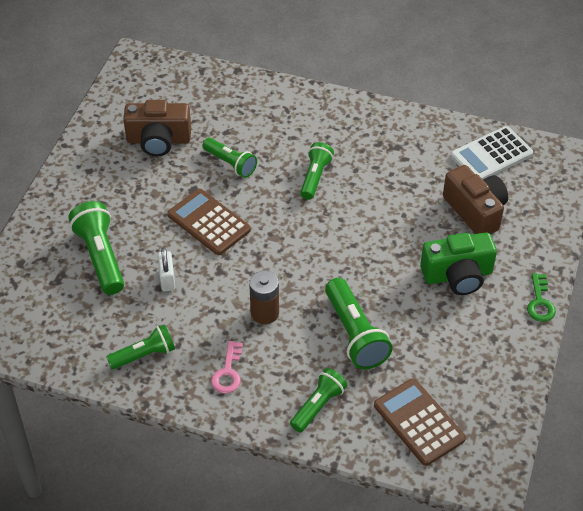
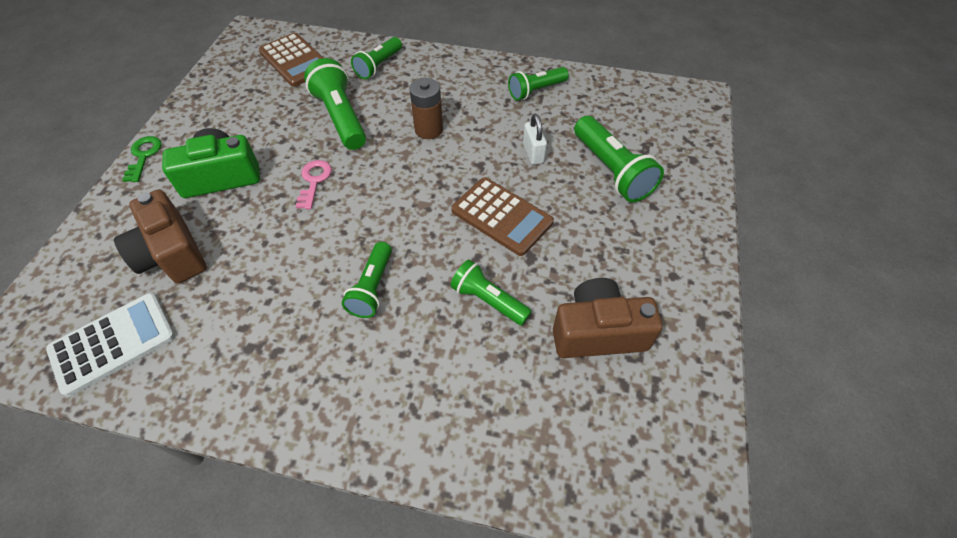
camera: 175 degrees right, 5 degrees up
(228, 372) = (458, 83): pink key -> pink key (314, 181)

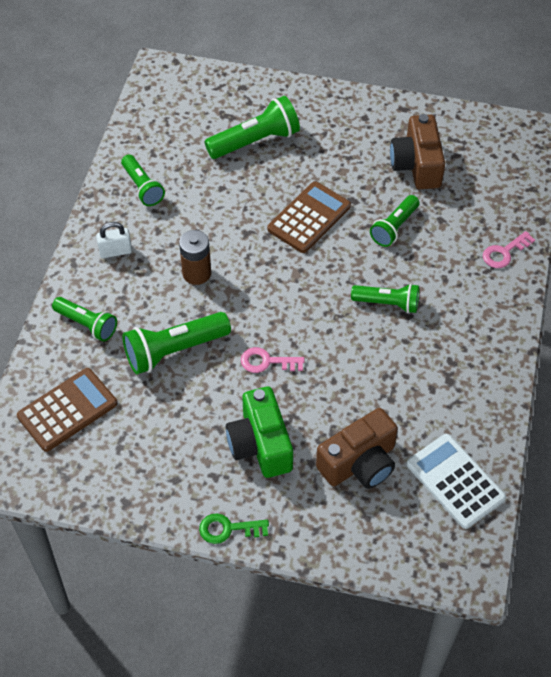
camera: 90 degrees left, 0 degrees up
(443, 436) = (504, 252): none -> pink key
(533, 153) = (232, 193): white padlock -> white padlock (115, 251)

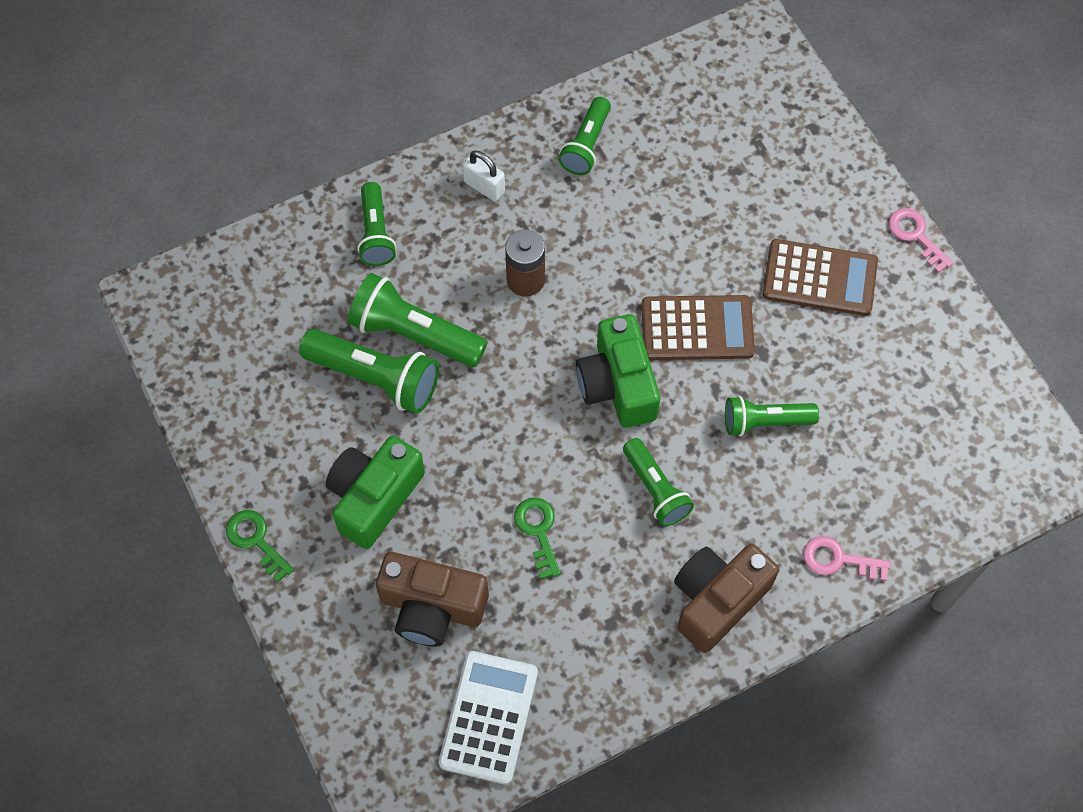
camera: 50 degrees right, 10 degrees up
(67, 410) = (266, 296): brown calculator -> brown calculator (819, 278)
(255, 141) = (750, 198): green flashlight -> green flashlight (375, 378)
(267, 362) = (476, 428): pink key -> pink key (916, 236)
(306, 276) = (617, 384): none -> green camera
(361, 376) = (538, 531): none -> green key
(417, 165) = (877, 380): brown camera -> brown camera (717, 600)

